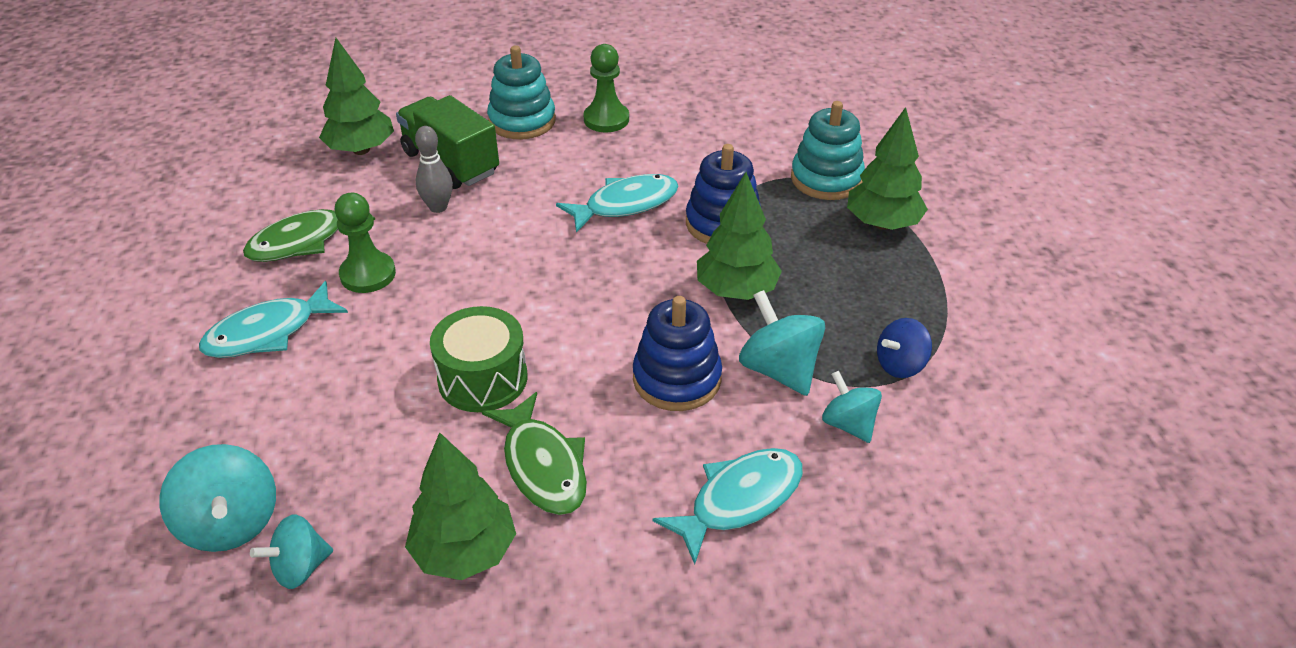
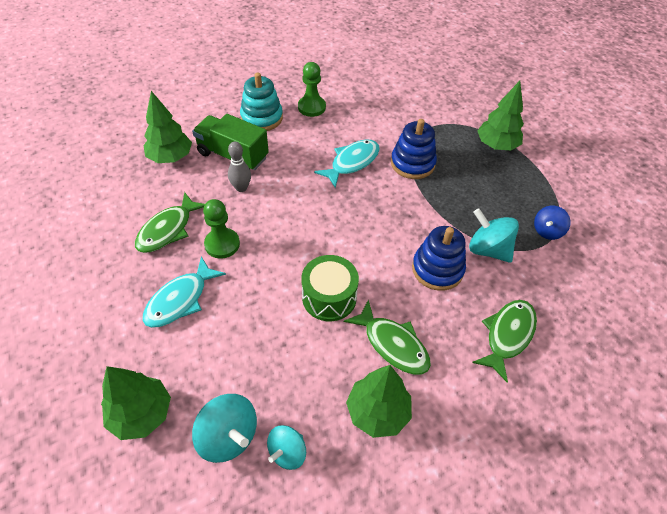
camera: 20 degrees left, 10 degrees up
(736, 290) = (441, 205): green tree -> green tree (141, 414)
(739, 500) = (507, 335): turquoise fish -> green fish
(826, 179) = (453, 123): turquoise stacking toy -> none
(848, 424) = (539, 274): turquoise spinning top -> none

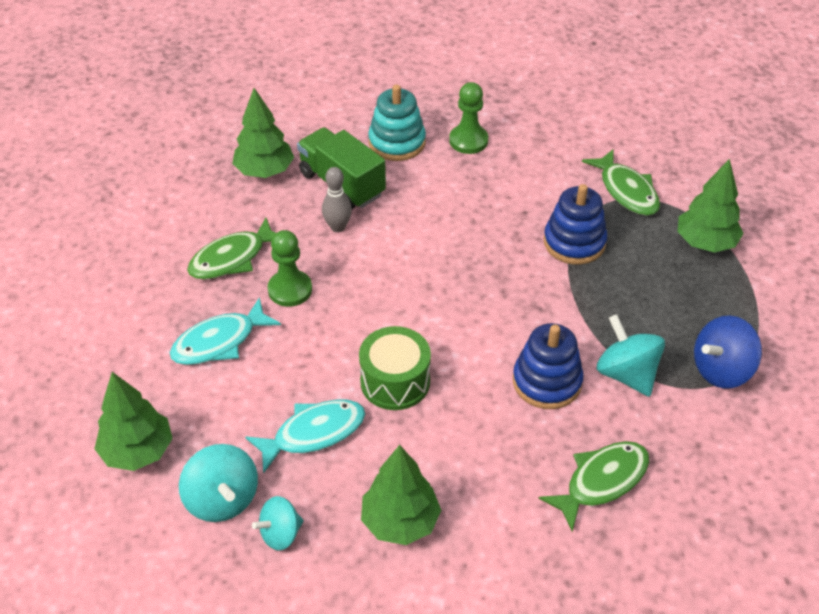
camera: 20 degrees right, 5 degrees down
(352, 162) = (492, 224): turquoise fish -> turquoise fish (313, 433)
(393, 344) = (450, 454): green fish -> green fish (626, 191)
(547, 231) = (721, 370): blue spinning top -> blue spinning top, size x1.52

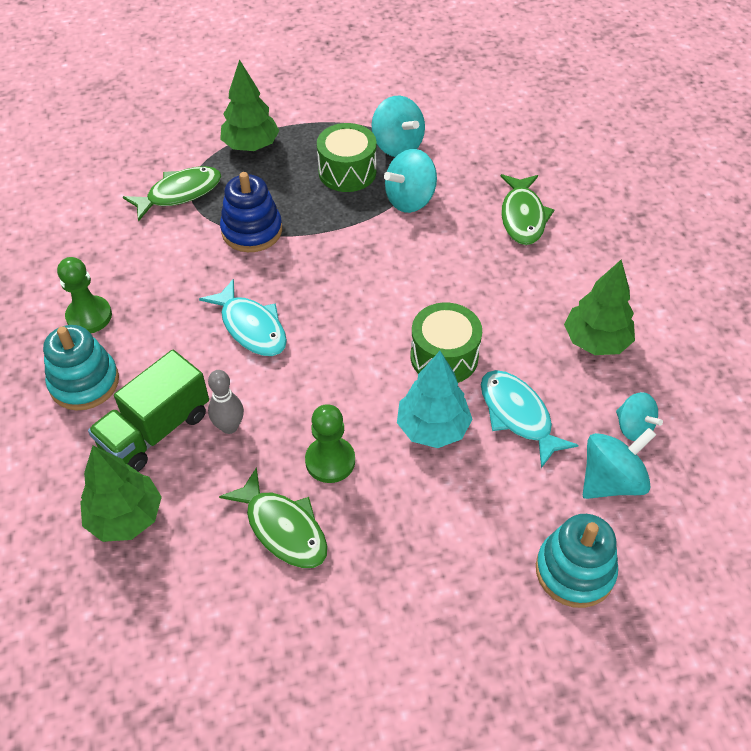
camera: 95 degrees left, 5 degrees up
(138, 451) = (574, 571): green tree -> turquoise stacking toy
(219, 342) = (414, 519): turquoise fish -> turquoise fish (251, 327)
(310, 364) = (433, 428): none -> turquoise tree
(547, 382) = (426, 249): blue stacking toy -> none
(601, 481) = (523, 217): green fish -> green fish turned 135 degrees counterclockwise
(670, 321) = (347, 172): none -> green drum
(721, 370) = (397, 146): blue spinning top -> turquoise spinning top

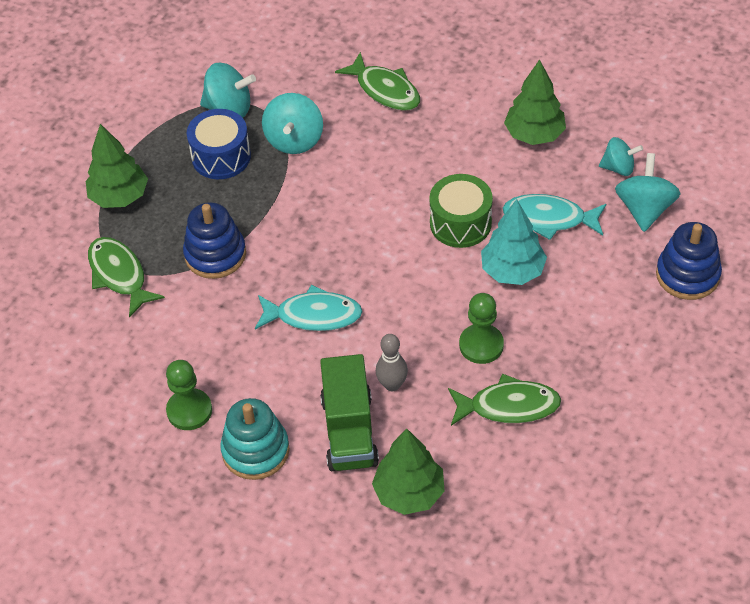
camera: 45 degrees left, 0 degrees up
(180, 193) = (119, 275): green fish -> green fish turned 45 degrees counterclockwise
(347, 172) = (221, 156): green drum -> blue drum
(574, 571) = (687, 275): turquoise stacking toy -> blue stacking toy

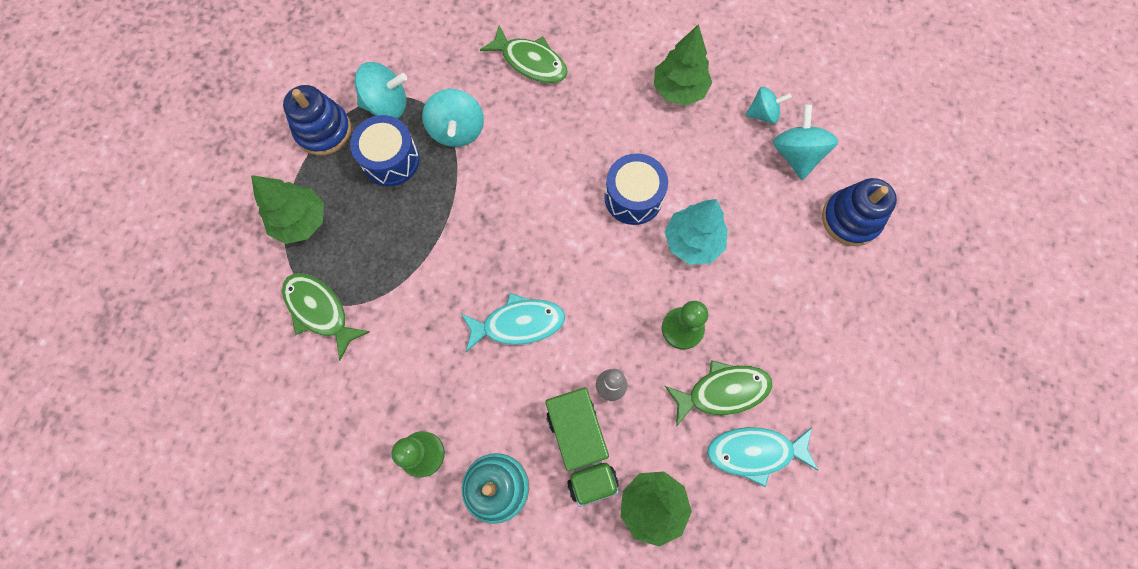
camera: 15 degrees left, 20 degrees up
(215, 254) = (409, 271): blue stacking toy -> blue stacking toy (323, 131)
(460, 223) = (633, 197): green drum -> blue drum
(549, 219) = (713, 179): turquoise fish -> turquoise fish (755, 452)

